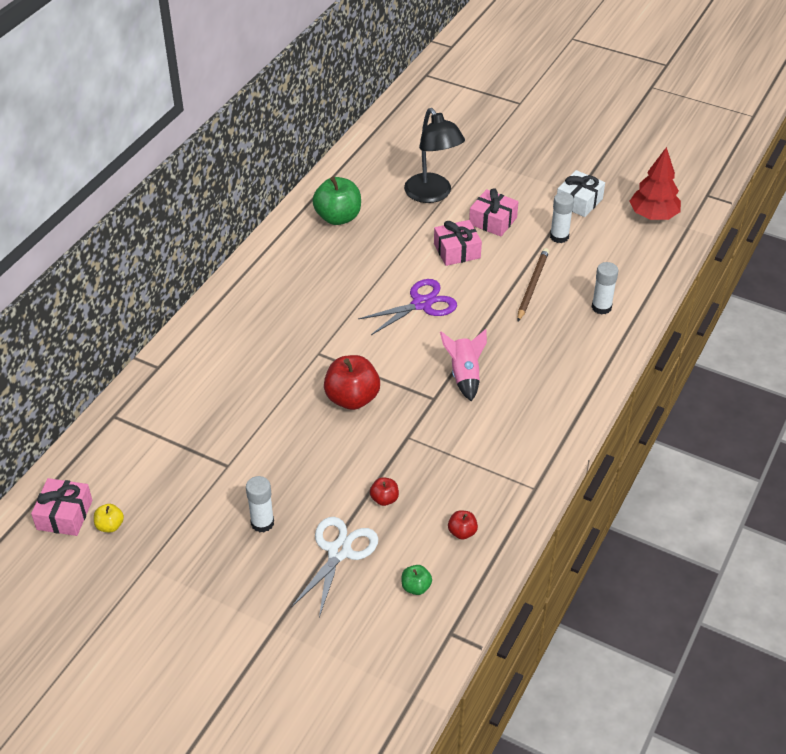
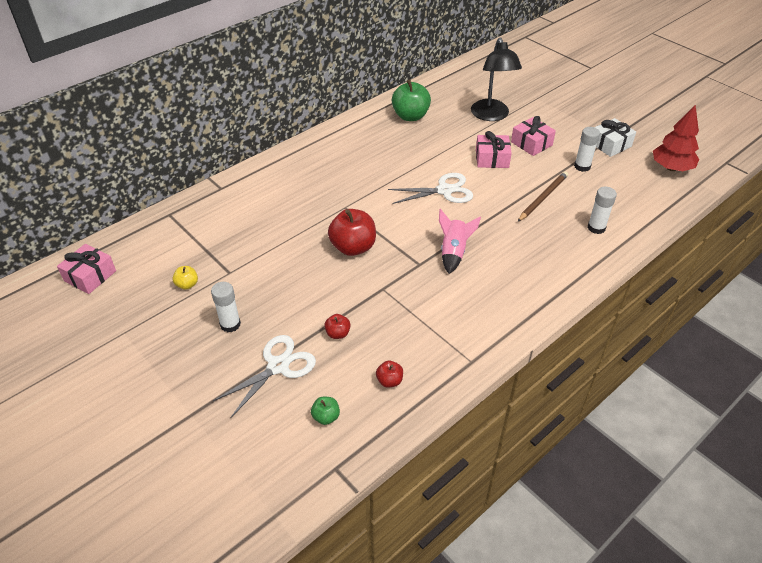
camera: 20 degrees right, 0 degrees up
(110, 526) = (117, 293): yellow apple -> yellow apple (187, 284)
(422, 304) = (444, 190): purple scissors -> white scissors

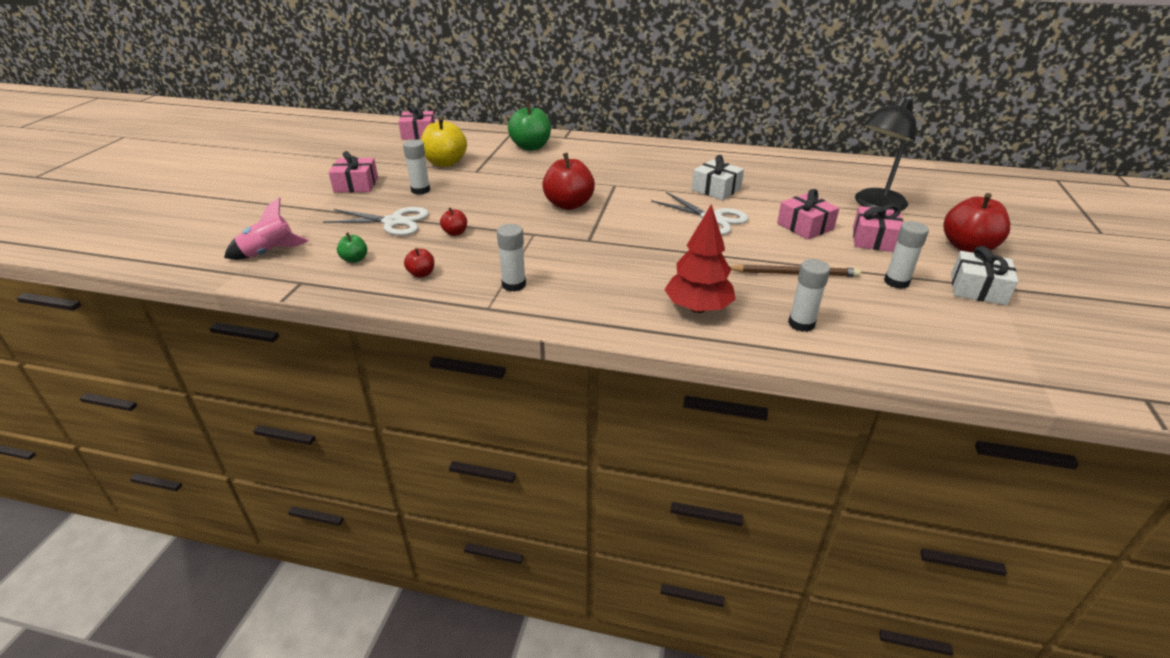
camera: 55 degrees right, 10 degrees down
(166, 366) = (356, 185): none -> pink gift
(187, 284) = (445, 163): yellow apple -> yellow apple, size x2.06
(404, 164) = (716, 189): none -> white gift
(410, 116) = (790, 170): green apple -> green apple (531, 147)
(451, 333) = (514, 285): none -> white glue stick
(453, 252) = (629, 251): pink rocket -> pink rocket (269, 253)
(568, 118) = (967, 247): none -> red apple
(671, 168) = (1027, 350): red tree -> red tree (697, 308)

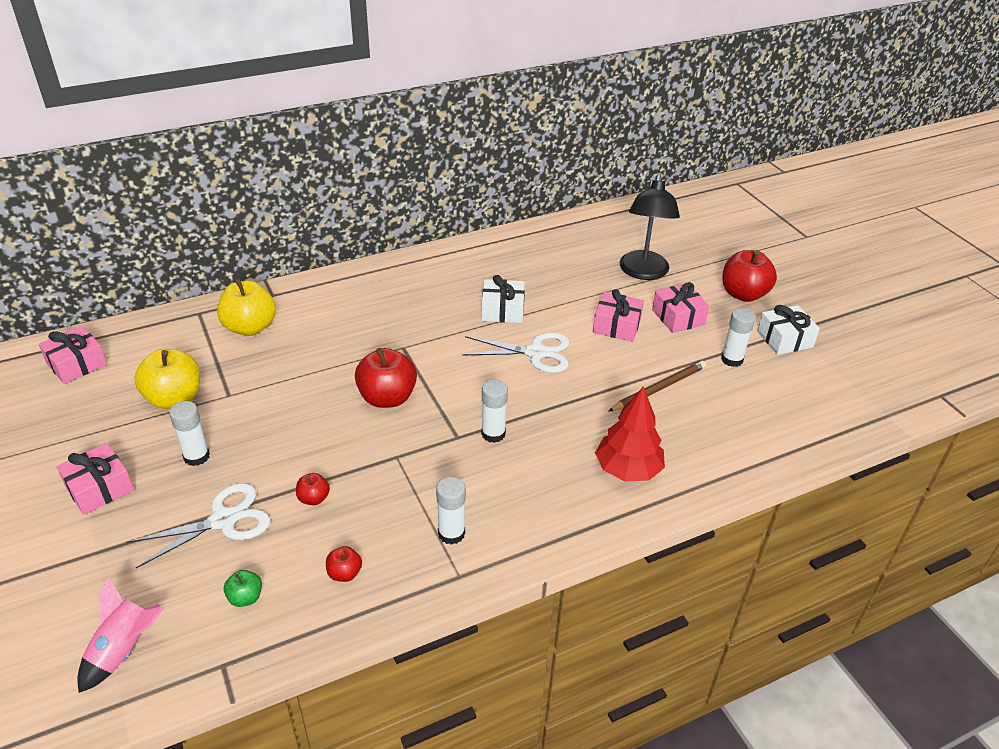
camera: 40 degrees left, 5 degrees up
(531, 147) = (250, 327): green apple -> yellow apple
(801, 324) = (711, 442): white glue stick -> white glue stick (493, 434)

